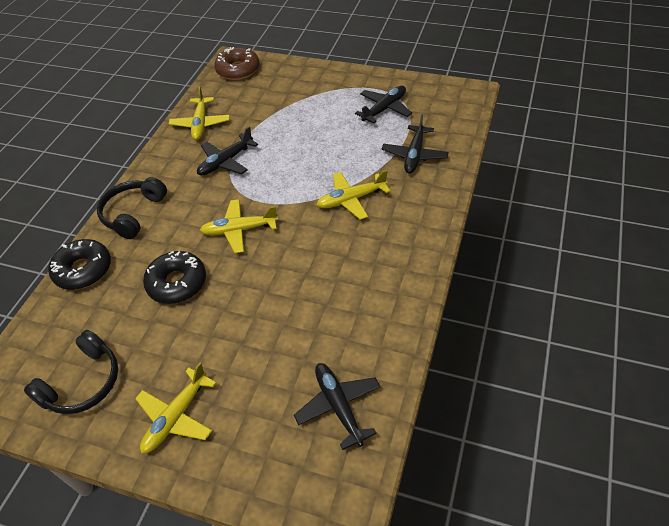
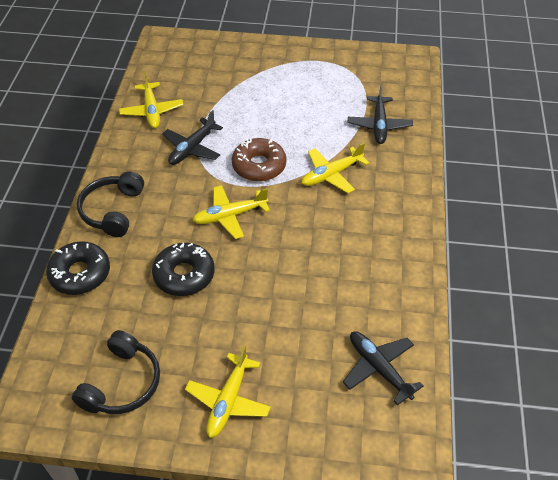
camera: 15 degrees left, 0 degrees up
(238, 70) = (172, 50): brown donut -> brown donut (259, 166)
(384, 109) = (336, 81): black plane -> none

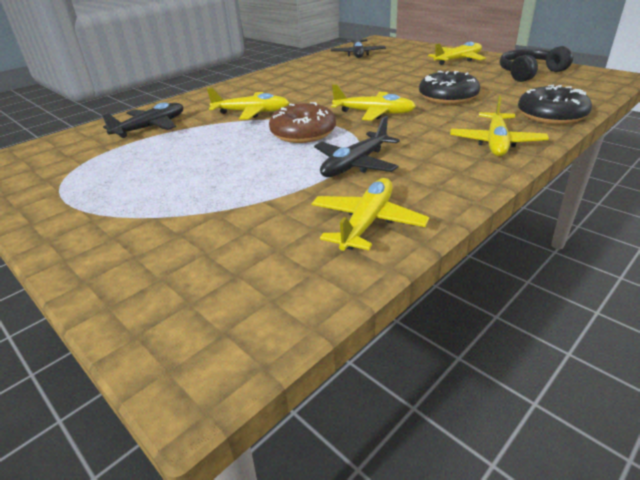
camera: 140 degrees left, 15 degrees down
(112, 211) = (496, 142): black headphones -> yellow plane
(192, 148) = (355, 164): black plane -> black plane turned 150 degrees clockwise

